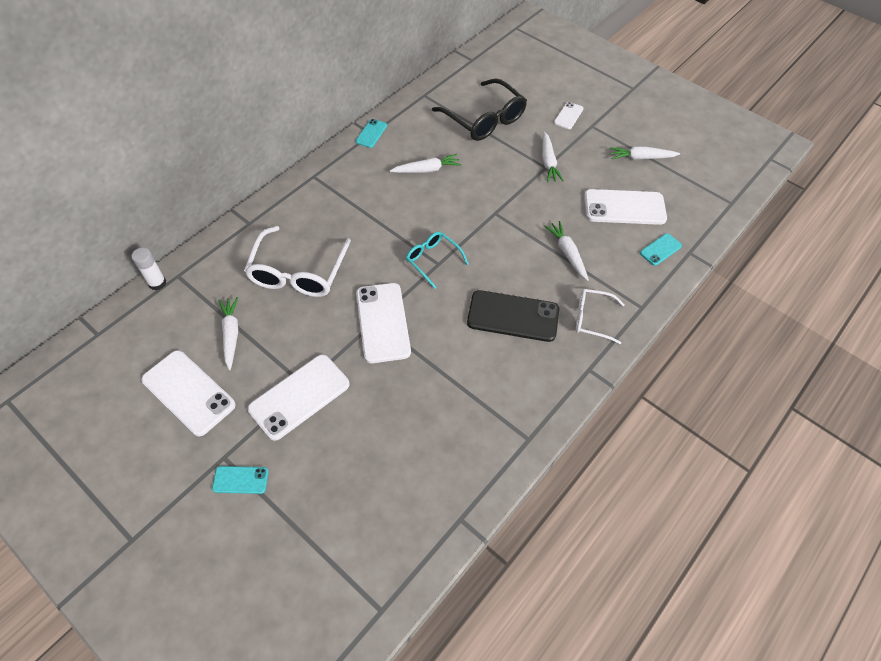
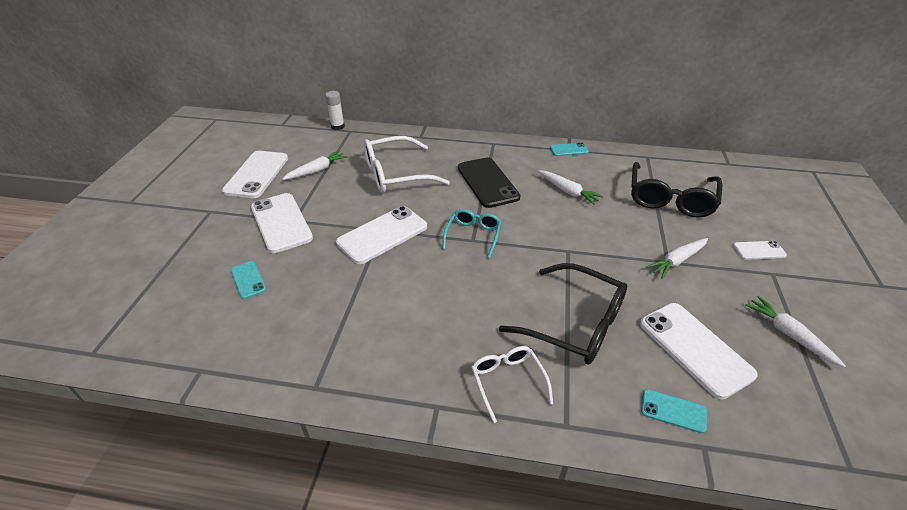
camera: 60 degrees right, 15 degrees down
(240, 480) = (193, 226): turquoise phone -> turquoise phone (248, 280)
(299, 396) = (281, 222): white phone -> white phone turned 45 degrees clockwise
(513, 316) = (456, 314): black phone -> black phone (487, 182)
(567, 253) = (575, 324): white carrot -> black glasses

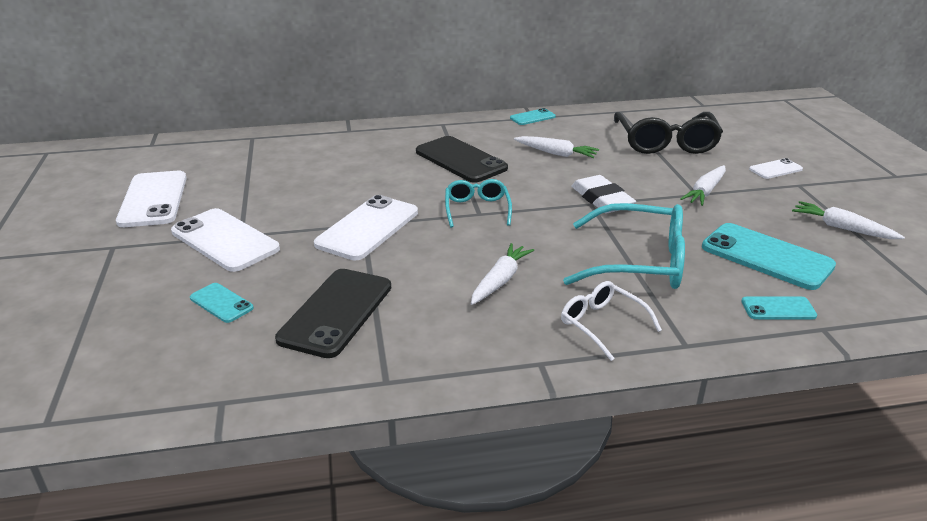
camera: 20 degrees left, 10 degrees down
(317, 170) = (236, 182): white carrot -> white carrot (500, 280)
(317, 310) = (336, 312): none -> black phone
(337, 126) = (232, 136): white glue stick -> none
(395, 174) = (343, 170): white glasses -> none
(575, 324) = (639, 262): black glasses -> turquoise glasses
(580, 248) = (602, 199): none -> white eraser
(695, 348) = (766, 256): white phone -> turquoise phone

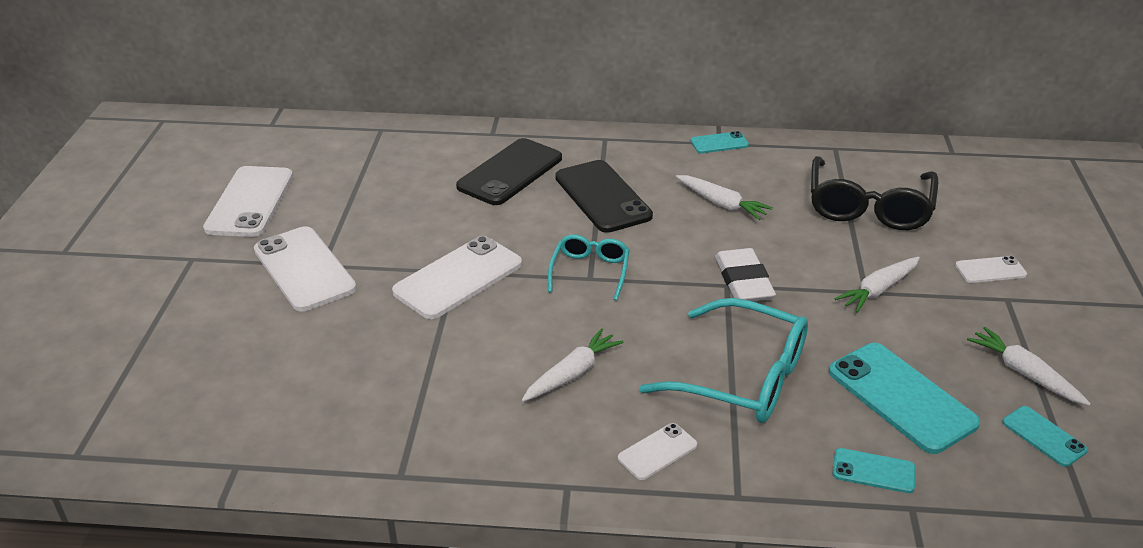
camera: 15 degrees right, 5 degrees up
(221, 303) = (274, 349): turquoise phone -> turquoise phone (1043, 436)
(336, 312) = (383, 382): black phone -> black phone (510, 172)
(602, 324) = (657, 452): white glasses -> white phone

